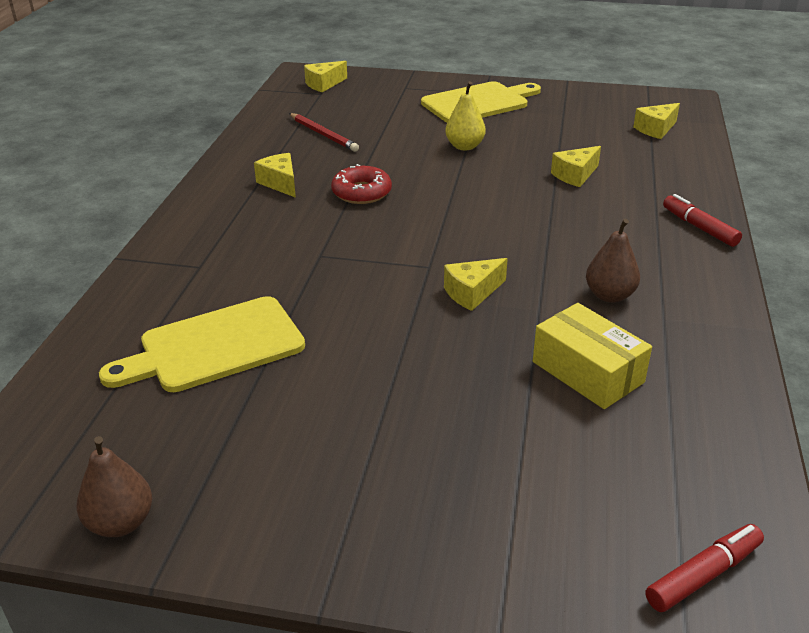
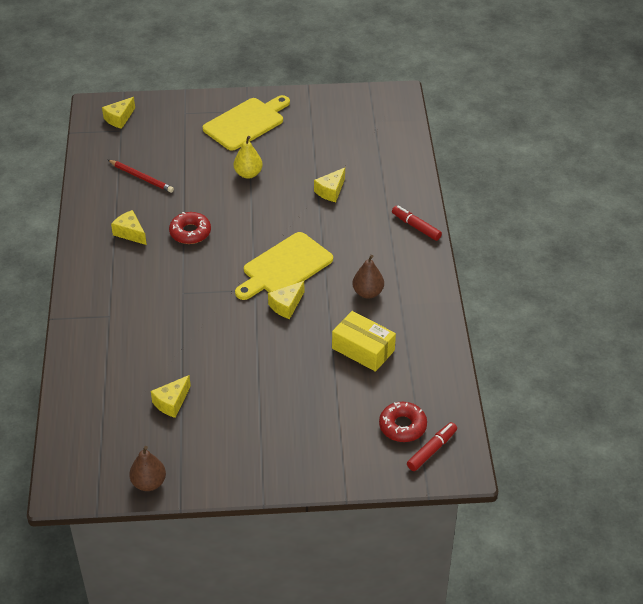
camera: 15 degrees left, 10 degrees up
(214, 347) = (147, 373): yellow cutting board -> yellow cutting board (284, 267)
(645, 514) = (402, 426): none -> red donut
(656, 129) = (380, 133): yellow cheese -> yellow cheese (172, 402)

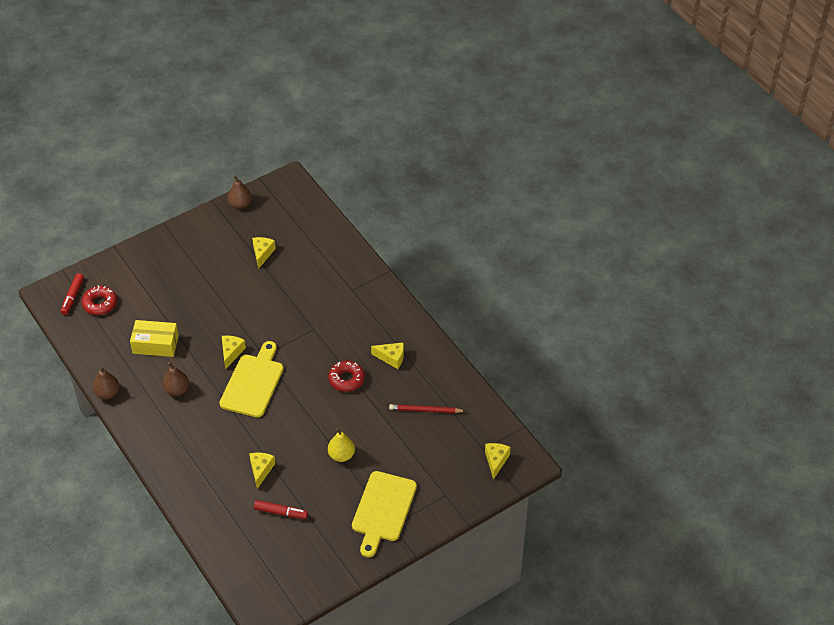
camera: 150 degrees right, 5 degrees up
(416, 227) = (170, 467): red marker -> red marker (281, 512)
(444, 320) = (107, 393): none -> brown pear

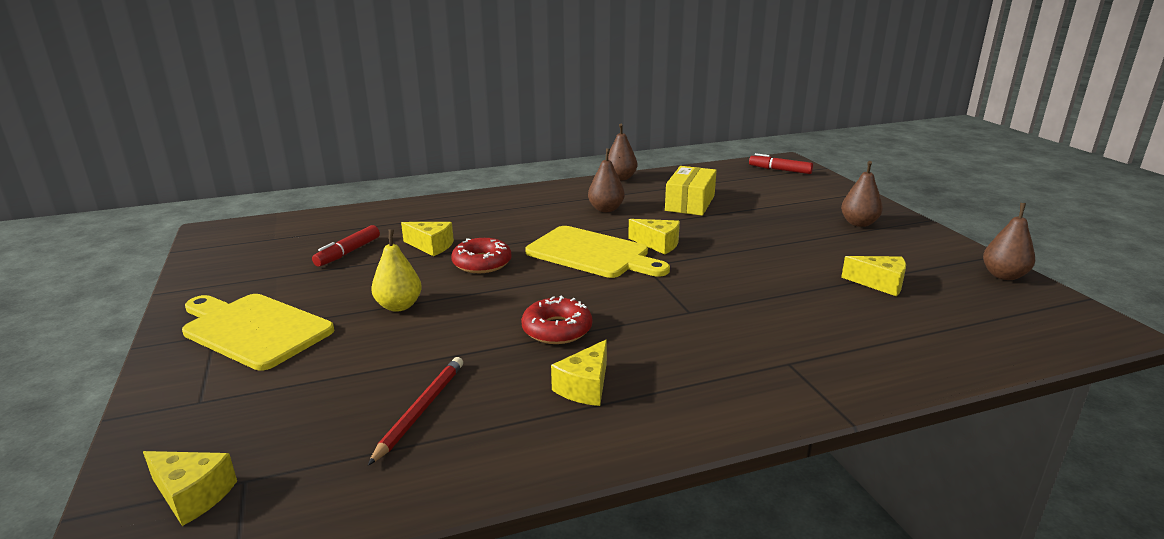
camera: 105 degrees right, 25 degrees down
(100, 304) = (767, 181): red donut -> red donut (482, 263)
(177, 257) = (859, 223): none -> brown pear

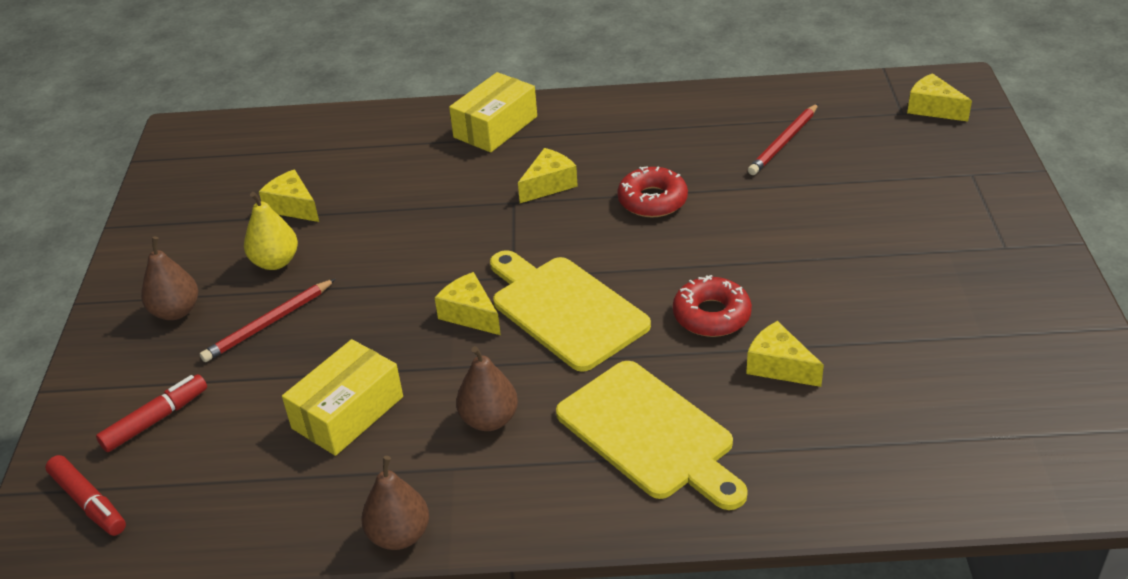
camera: 160 degrees left, 15 degrees up
(253, 329) = (965, 247): yellow cutting board -> yellow cutting board (650, 434)
(348, 252) = (899, 372): red marker -> red marker (156, 420)
(399, 306) = (813, 256): yellow pear -> yellow pear (275, 262)
(585, 387) = (649, 142): yellow cheese -> yellow cheese (549, 185)
(779, 380) = (495, 127): none -> yellow box
(789, 226) = (268, 323): none -> red pencil
(1003, 275) = (159, 197): brown pear -> none

